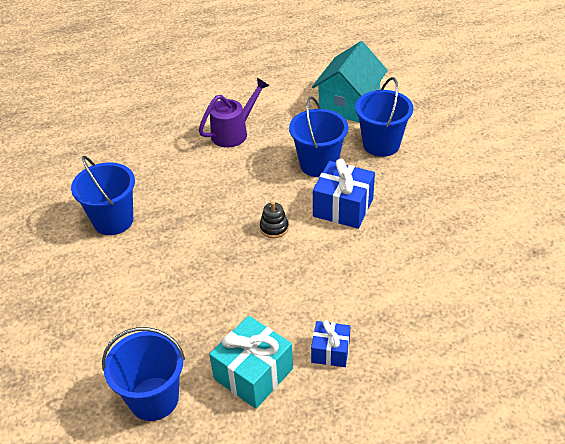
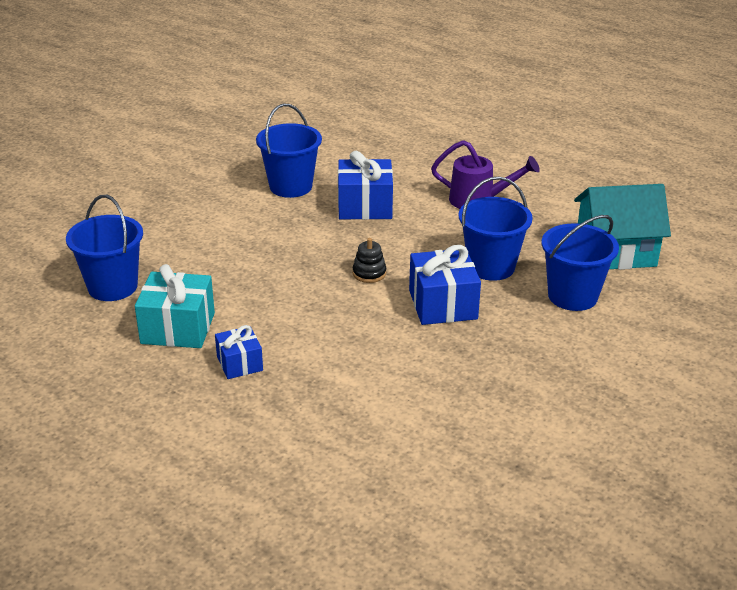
camera: 55 degrees right, 10 degrees down
(184, 191) = (365, 206): none -> blue gift

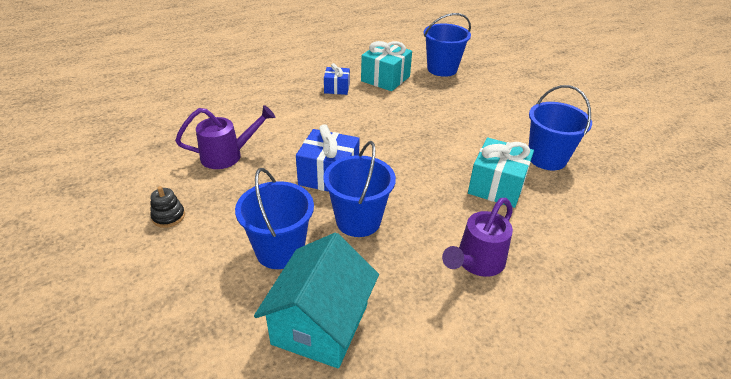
camera: 115 degrees right, 5 degrees up
(365, 206) = (496, 186): blue gift -> turquoise gift
(369, 273) = (393, 157): black stacking toy -> black stacking toy (168, 216)
(479, 393) = (227, 155): none -> purple watering can

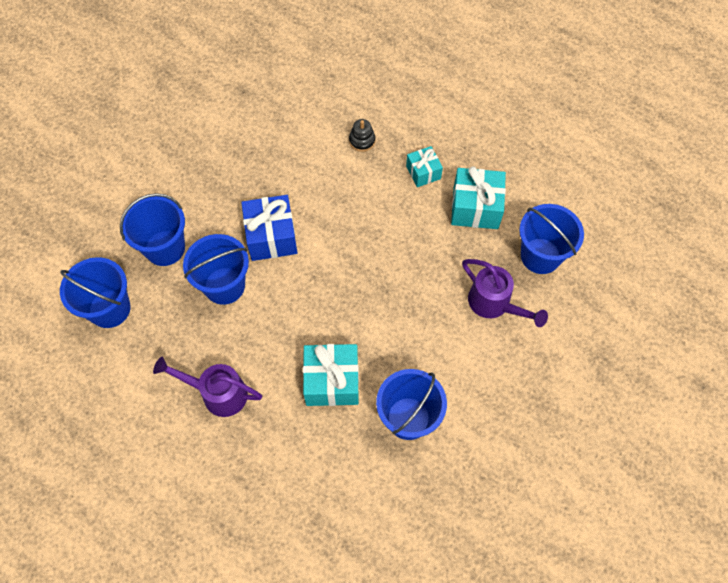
camera: 65 degrees right, 25 degrees up
(168, 216) = (165, 156): black stacking toy -> black stacking toy (362, 141)
(227, 155) = (257, 147): purple watering can -> purple watering can (494, 304)
(320, 324) = (109, 309): turquoise house -> blue bucket
(337, 88) = (423, 172): blue gift -> turquoise gift

